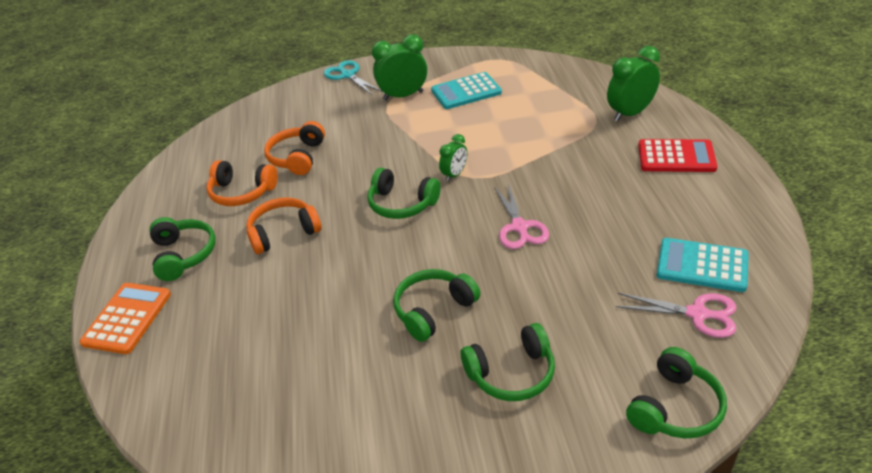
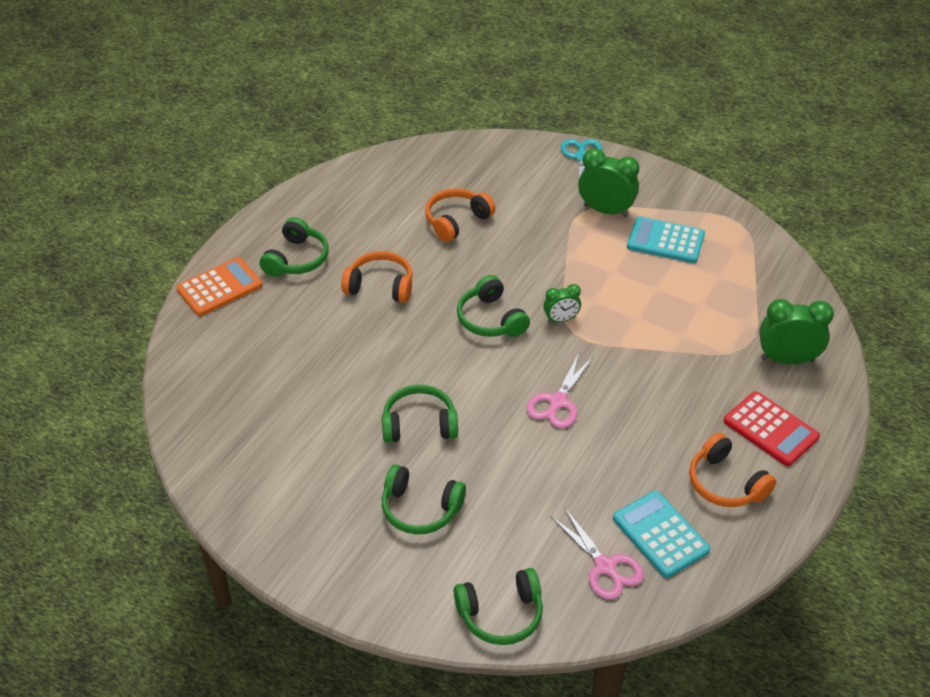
camera: 35 degrees right, 5 degrees up
(242, 192) = (384, 228): orange headphones -> orange headphones (725, 483)

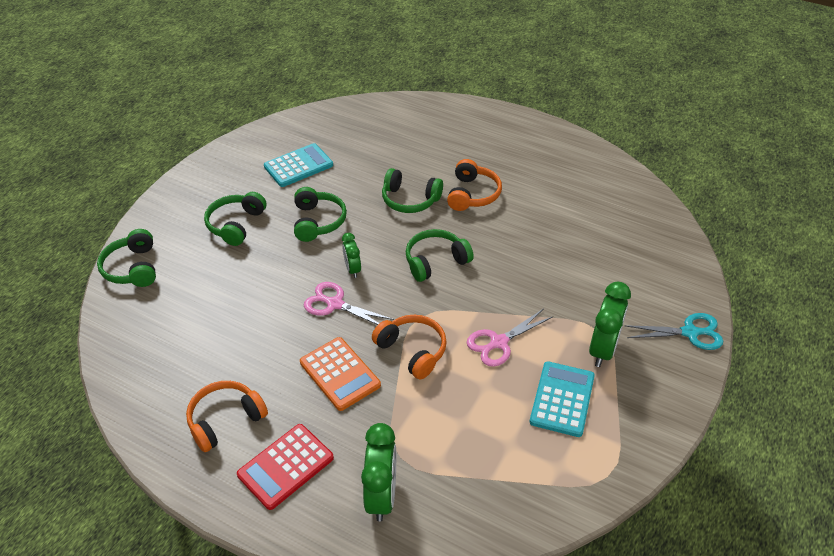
camera: 90 degrees right, 0 degrees up
(219, 287) = (464, 114): orange calculator -> orange calculator (340, 374)
(297, 259) = (500, 148): green headphones -> green headphones (410, 200)
(456, 221) = (564, 238): orange headphones -> orange headphones (412, 351)
(561, 319) = (437, 309): green clock -> green clock (352, 269)
(605, 566) = (158, 328): pink scissors -> pink scissors (499, 342)
(660, 534) = (180, 367): turquoise calculator -> turquoise calculator (298, 166)

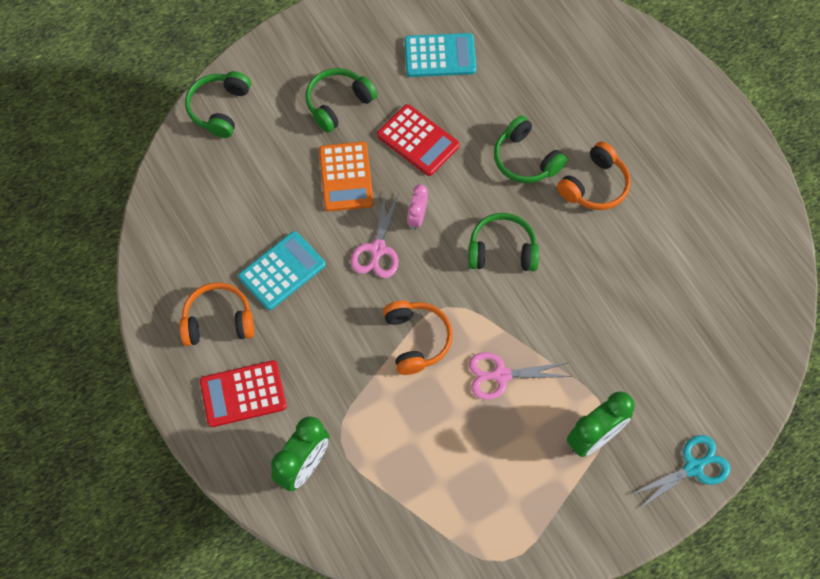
camera: 30 degrees right, 20 degrees up
(318, 221) = (418, 140): green headphones -> red calculator
(335, 304) = (377, 249): pink scissors -> pink scissors turned 135 degrees counterclockwise
(340, 374) = (338, 328): orange calculator -> orange calculator (346, 177)
(352, 269) = (417, 217): green clock -> pink clock
(562, 399) = (517, 466): turquoise calculator -> turquoise calculator (282, 271)
(689, 332) = (693, 467): turquoise scissors -> turquoise scissors turned 60 degrees counterclockwise

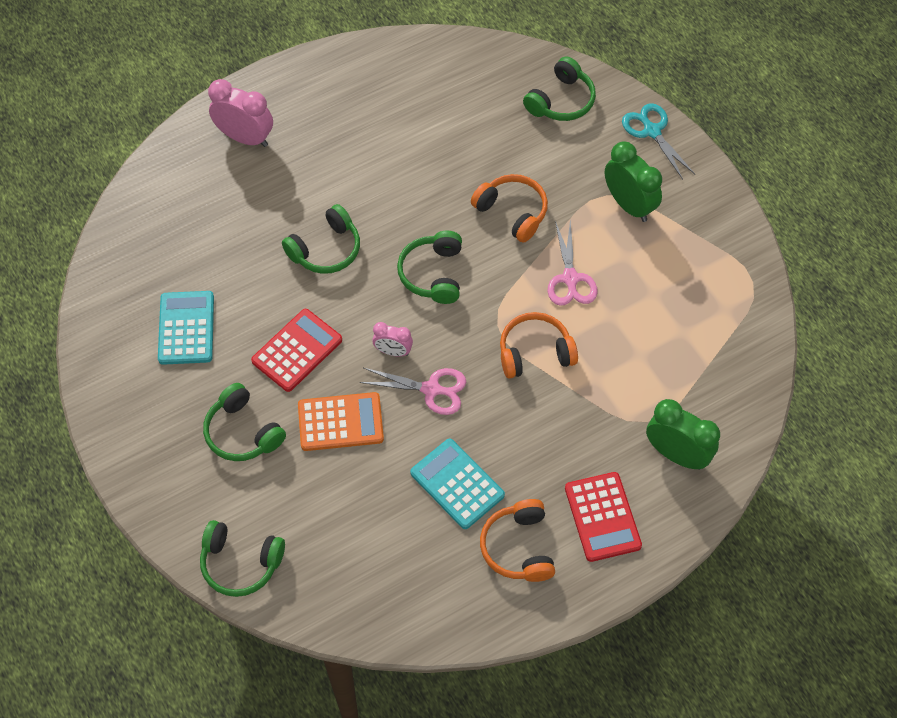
camera: 90 degrees left, 5 degrees down
(595, 185) = (359, 190): orange headphones -> orange headphones (512, 212)
(648, 88) = (245, 138): none -> pink clock
(724, 374) = (561, 101): none -> green headphones

